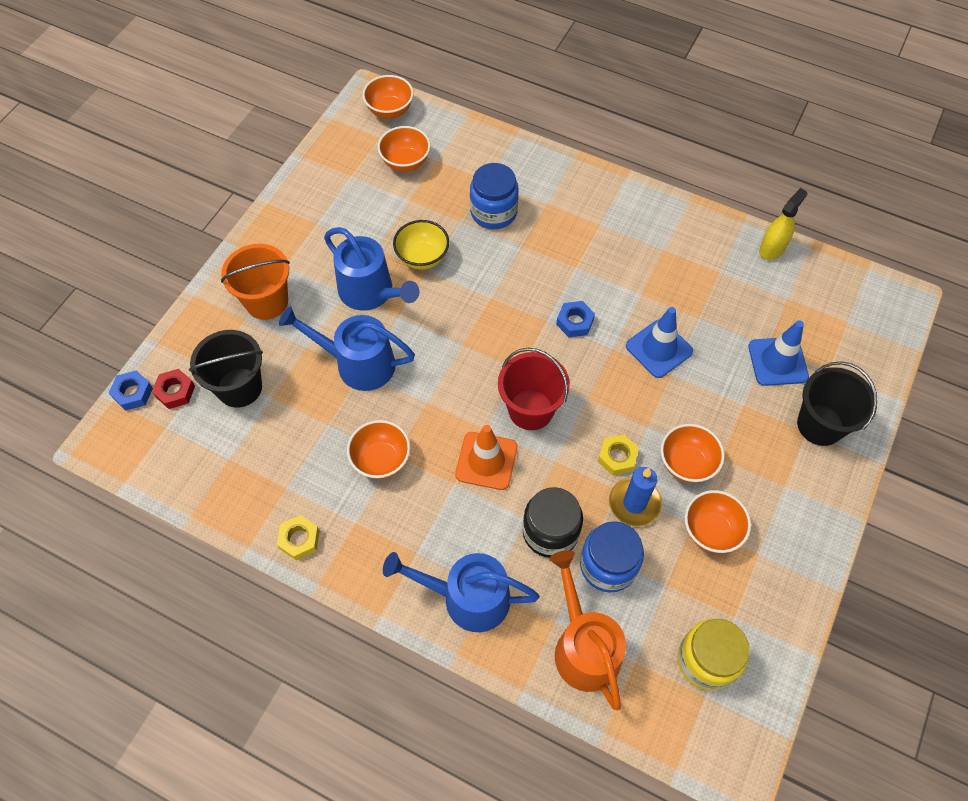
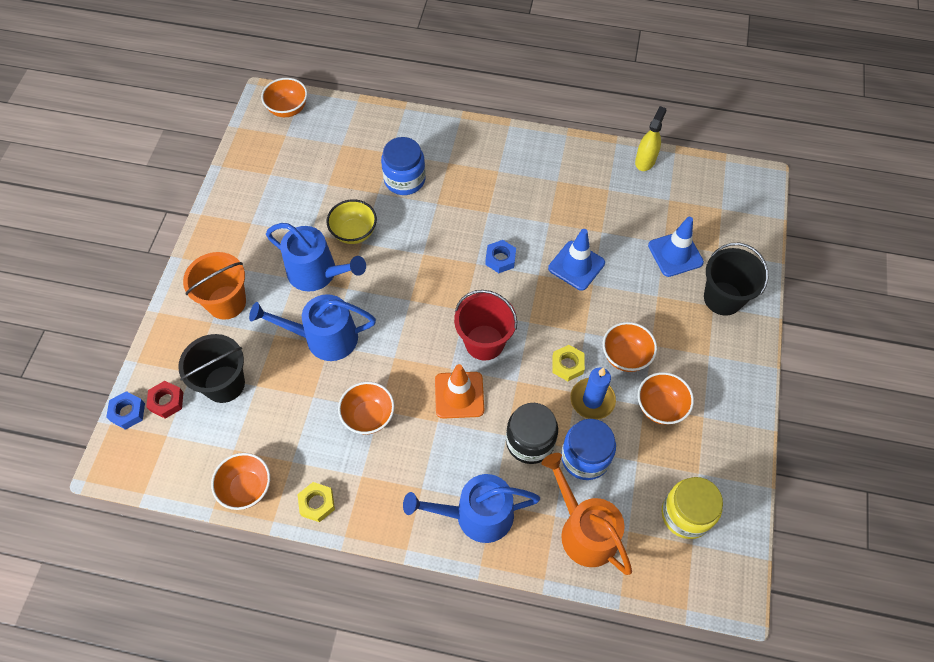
camera: 15 degrees left, 0 degrees up
(405, 162) = (315, 152): orange bowl -> orange bowl (246, 488)

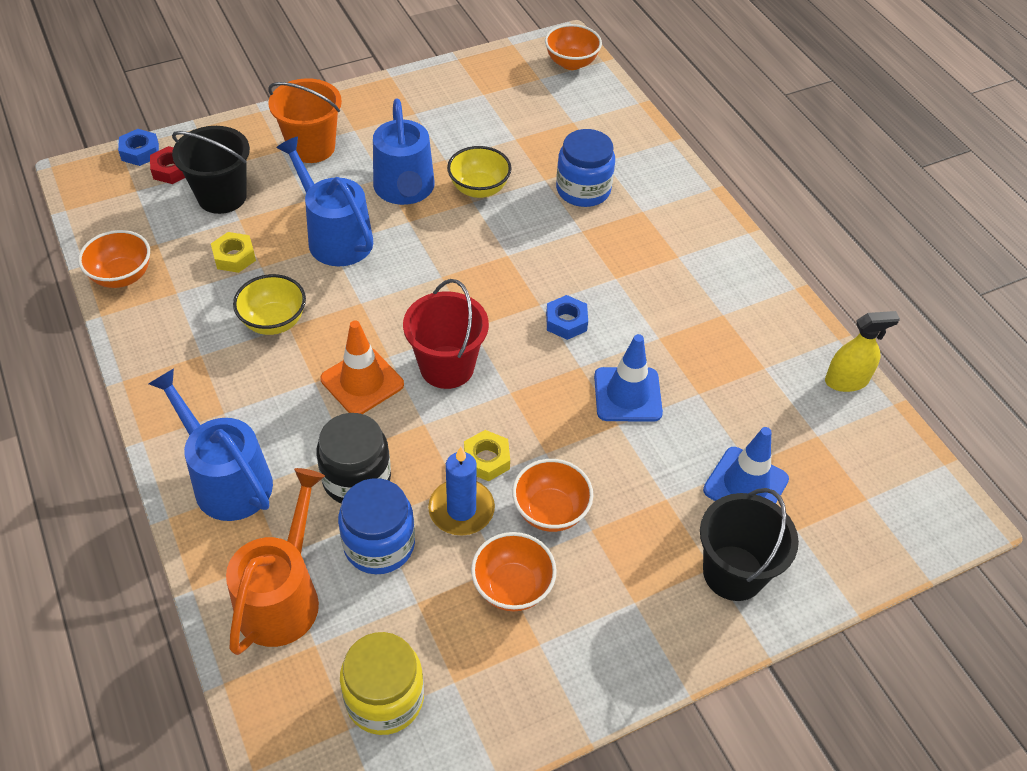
camera: 50 degrees right, 10 degrees down
(317, 503) = (144, 338): yellow nut -> yellow nut (234, 257)
(368, 416) = (274, 322): orange bowl -> yellow bowl

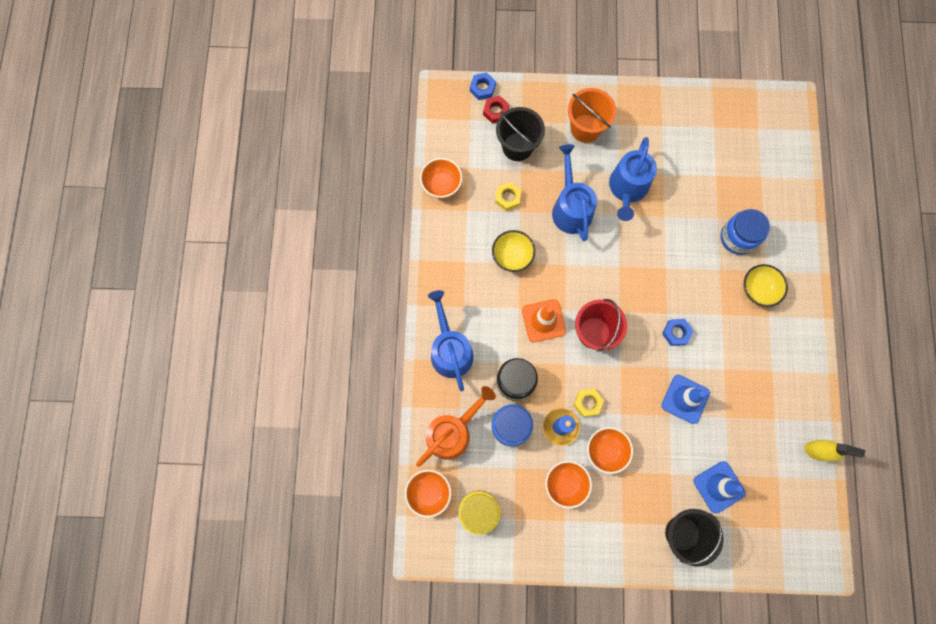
camera: 30 degrees right, 25 degrees up
(479, 189) = (673, 208): yellow bowl -> yellow bowl (758, 290)
(571, 63) = (787, 123): orange bowl -> orange bowl (429, 492)

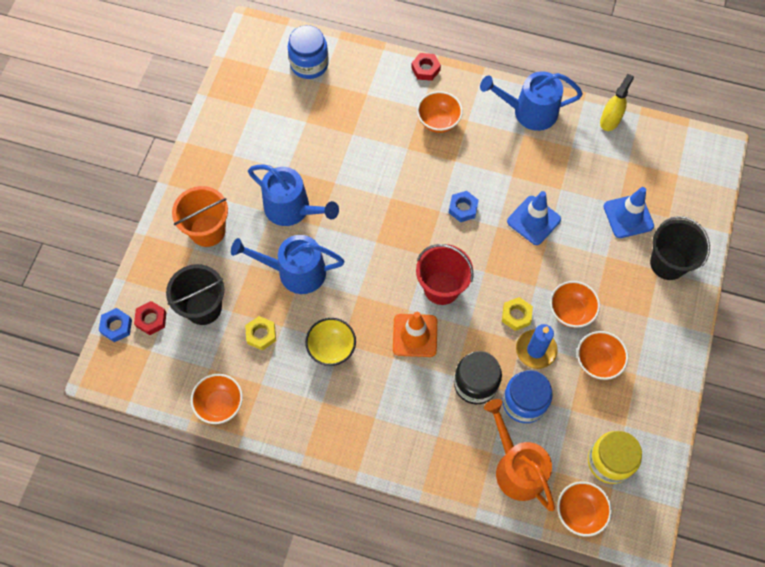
camera: 75 degrees left, 10 degrees down
(450, 350) = (422, 446): blue watering can -> blue watering can (529, 111)
(737, 237) = (378, 122): blue jar -> blue jar (309, 64)
(758, 290) = (438, 121): yellow bowl -> orange bowl
(810, 265) = (425, 69): none -> red nut

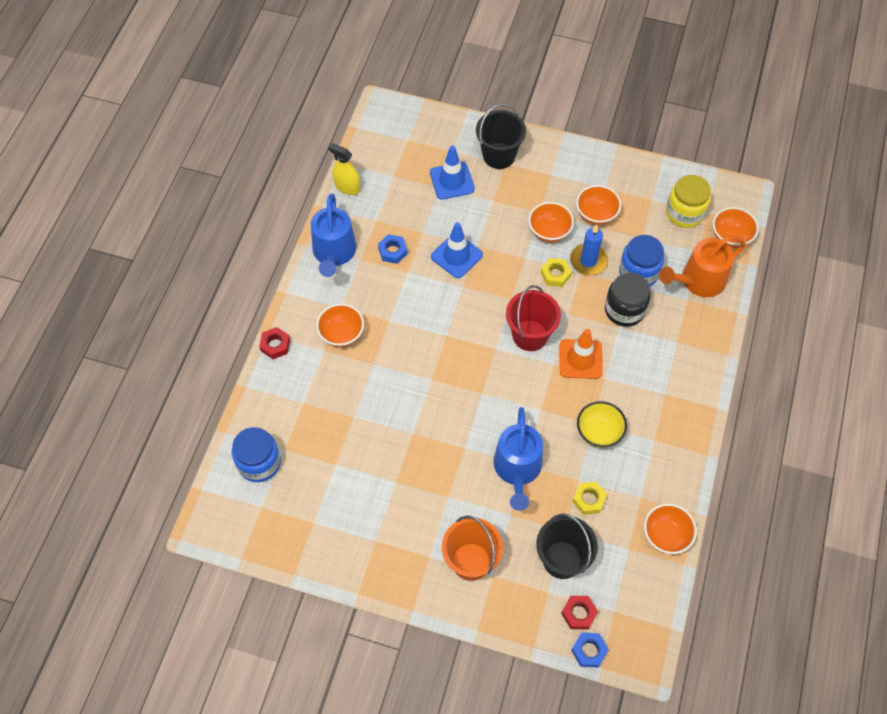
camera: 90 degrees left, 5 degrees down
(292, 209) = (444, 475): blue watering can -> none
(463, 208) = (443, 315): blue nut -> blue nut (392, 251)

